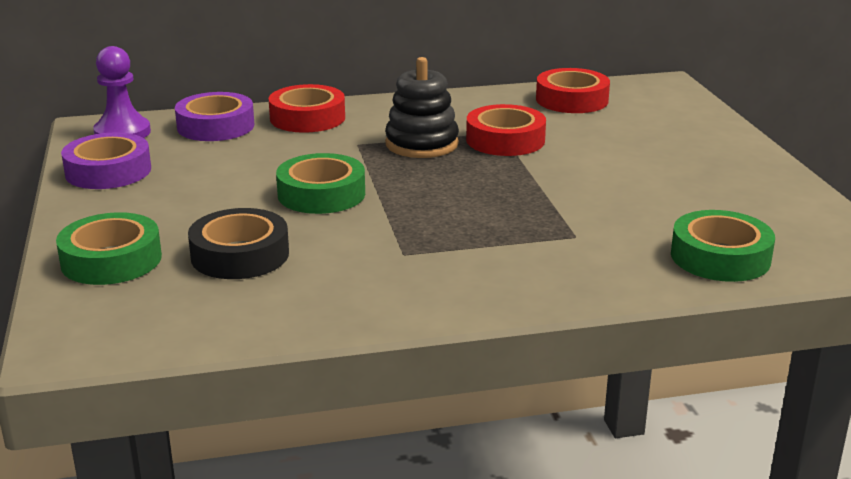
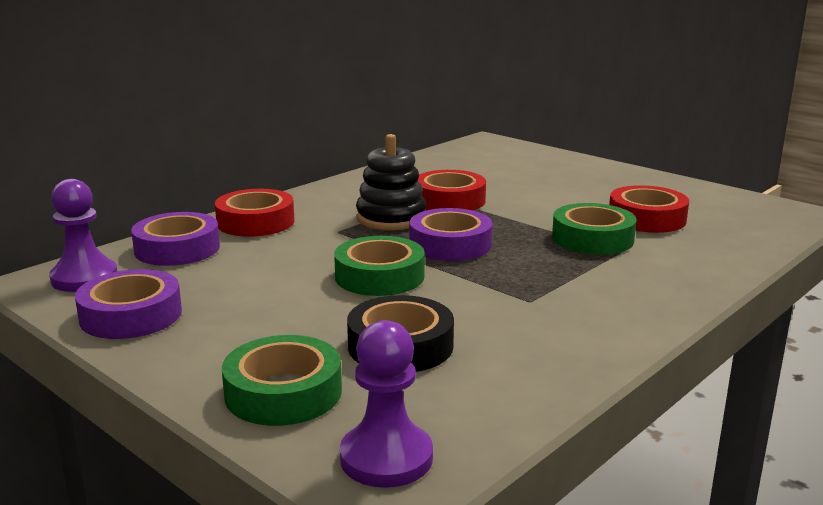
camera: 35 degrees left, 5 degrees down
(99, 327) = (386, 458): none -> purple pawn
(428, 183) = (450, 244): none -> purple tape
(572, 100) = (445, 163): red tape -> red tape (647, 218)
(720, 257) = (729, 237): green tape -> green tape (592, 238)

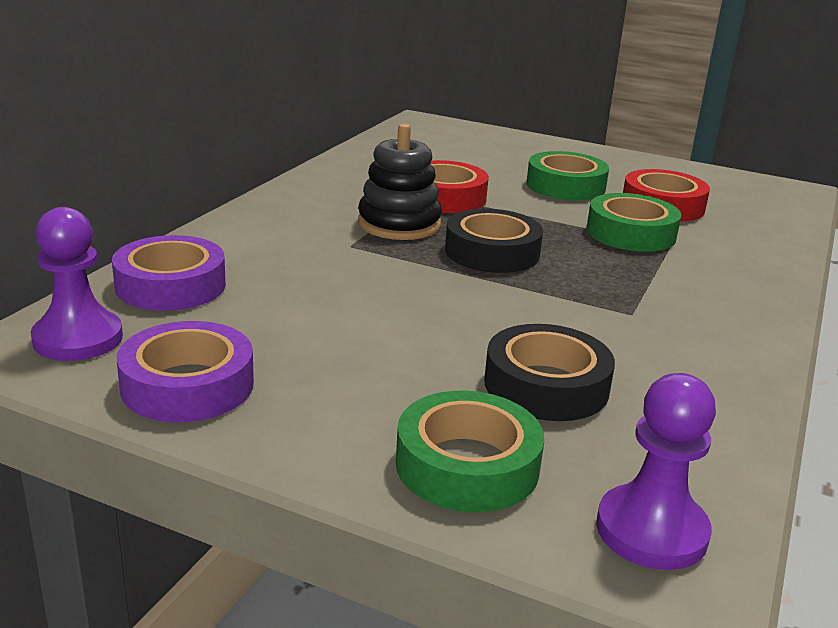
camera: 20 degrees left, 5 degrees up
(255, 222) = (241, 241): red tape -> none
(379, 276) = (448, 299): green tape -> green tape (565, 186)
(450, 244) = (492, 252): purple tape -> black tape

